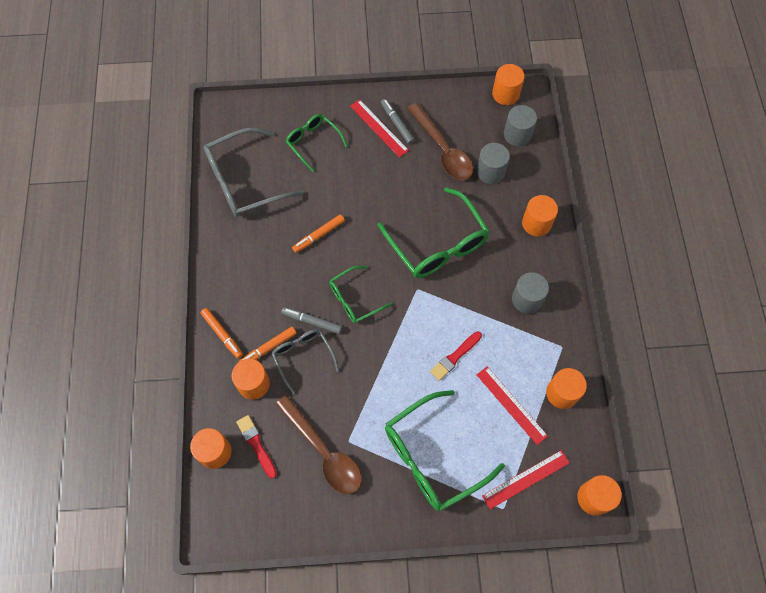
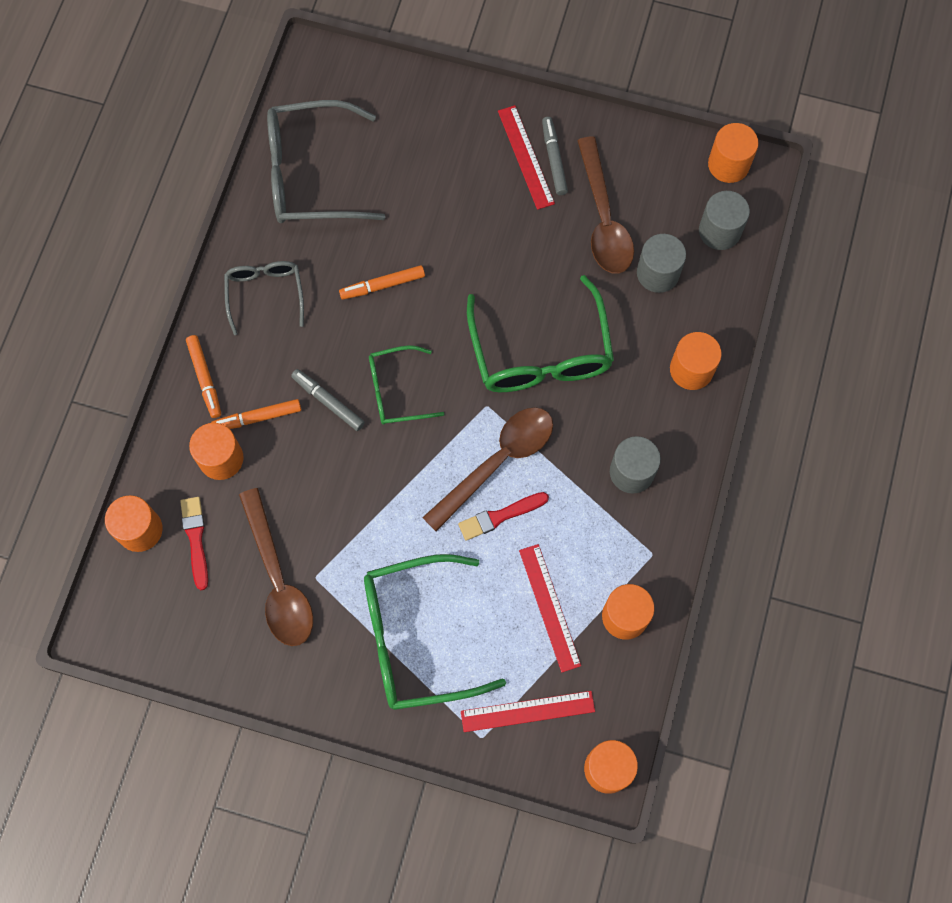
camera: 20 degrees right, 5 degrees up
(303, 357) = (298, 446): grey glasses -> grey glasses (265, 295)
(313, 143) = (426, 149): green glasses -> none
(439, 323) = (497, 462): none -> brown spoon

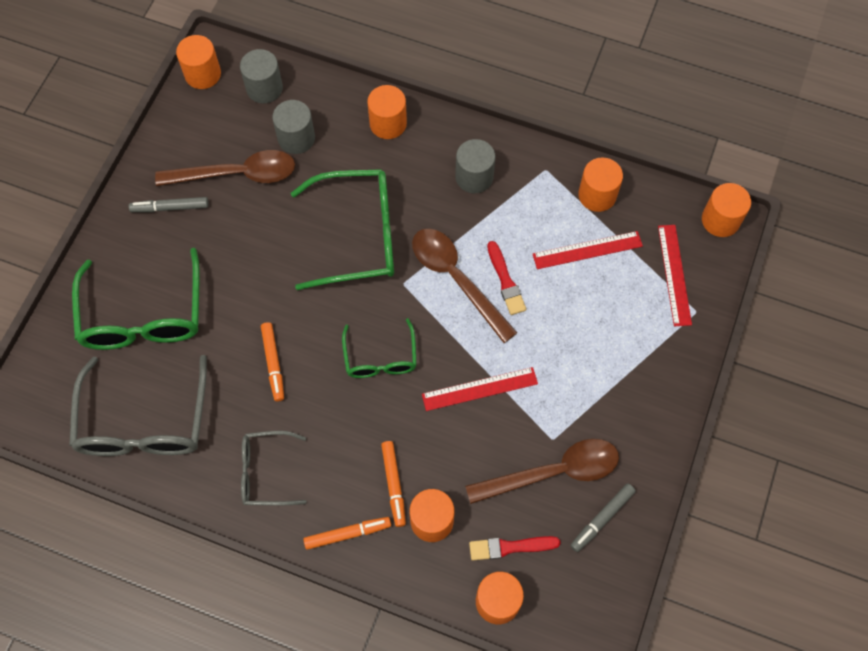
camera: 85 degrees left, 5 degrees down
(328, 402) = (384, 419): grey marker -> grey marker (602, 519)
(418, 637) = (610, 355): green glasses -> green glasses (143, 314)
(525, 157) = (163, 231): red ruler -> red ruler (479, 389)

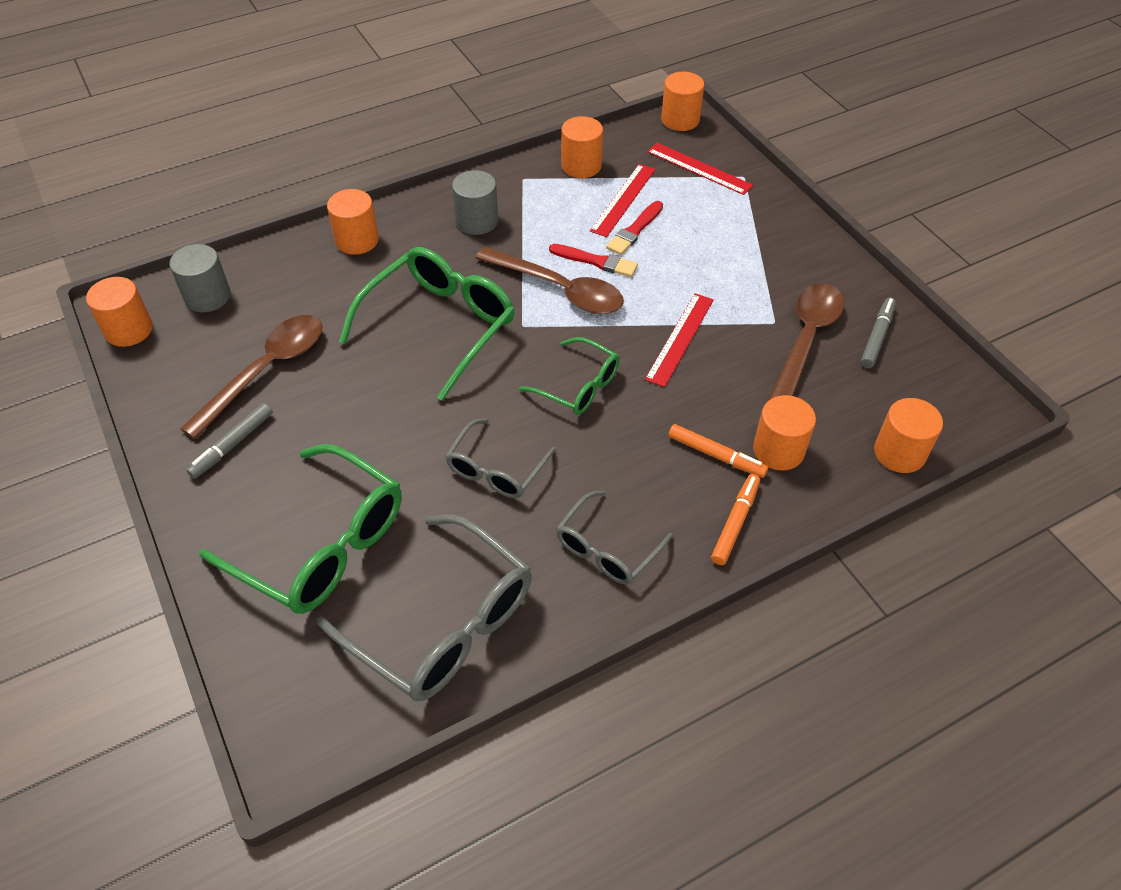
camera: 50 degrees left, 15 degrees down
(273, 363) = (497, 469): orange marker -> grey glasses
(296, 138) = (288, 307): grey cylinder -> none
(456, 279) = (559, 289): brown spoon -> brown spoon turned 150 degrees counterclockwise
(510, 547) = (853, 411): red brush -> red brush (634, 230)
(602, 519) = (877, 337): grey marker -> grey marker turned 150 degrees counterclockwise

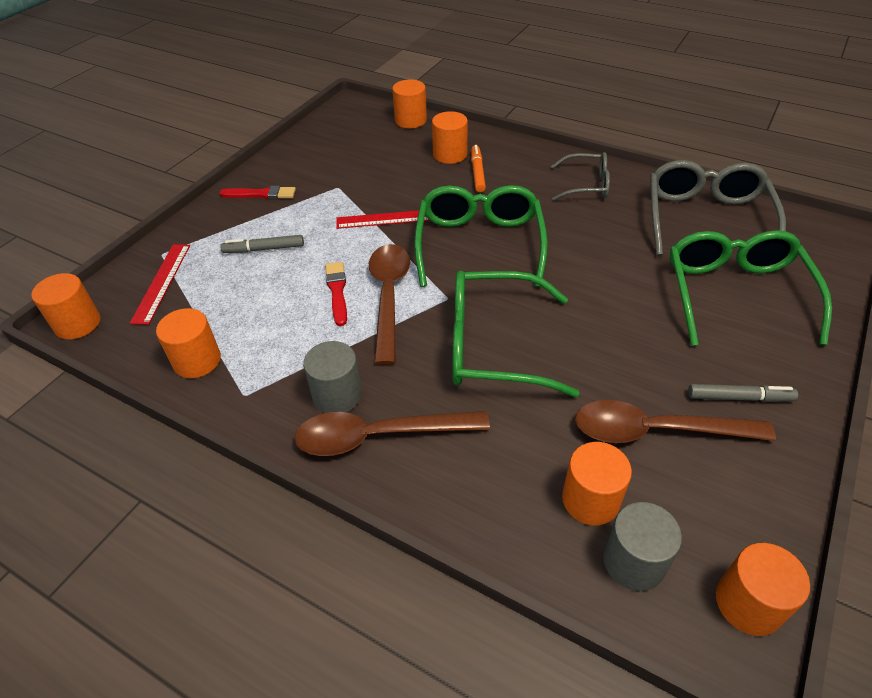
camera: 120 degrees left, 5 degrees down
(357, 240) = (438, 478): orange cylinder -> orange cylinder (590, 500)
(497, 469) = (586, 248): grey glasses -> none
(577, 385) = (479, 245): green glasses -> green glasses, size x1.75
(623, 200) = (238, 310): red ruler -> none
(634, 230) = (279, 286): red brush -> red brush (261, 194)
(735, 523) = (517, 152): orange marker -> none
(806, 341) = (345, 171): brown spoon -> brown spoon (379, 436)
(877, 337) = (319, 148): grey marker -> grey marker (264, 249)

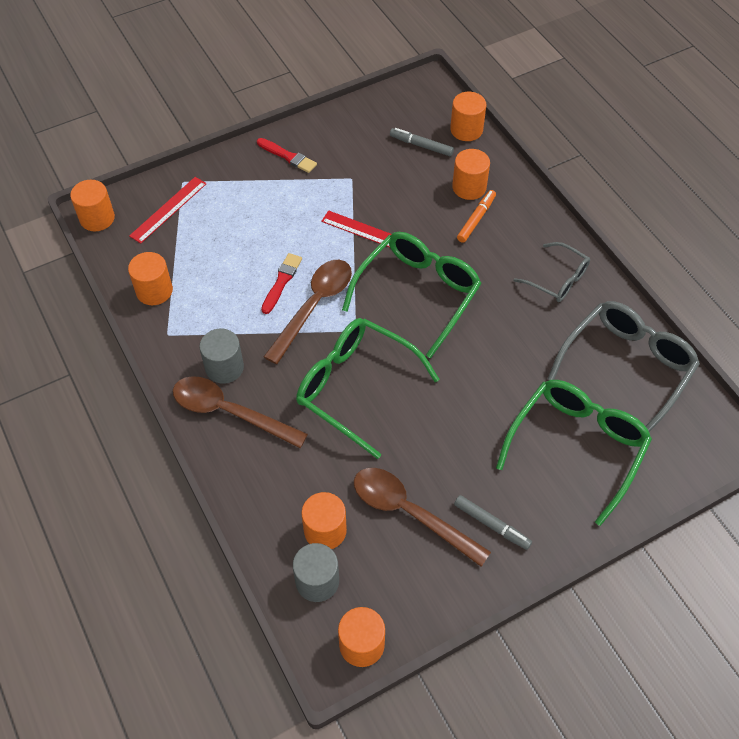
camera: 30 degrees right, 10 degrees up
(264, 249) = (256, 214): grey marker -> grey marker (421, 145)

